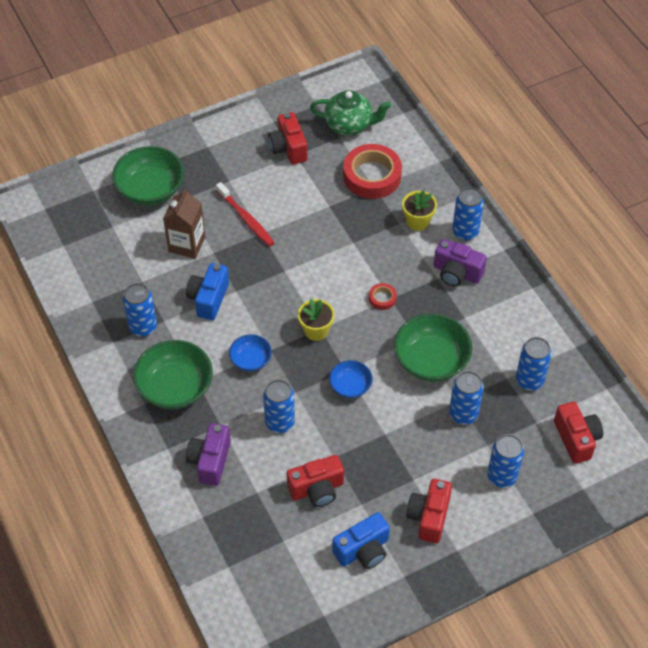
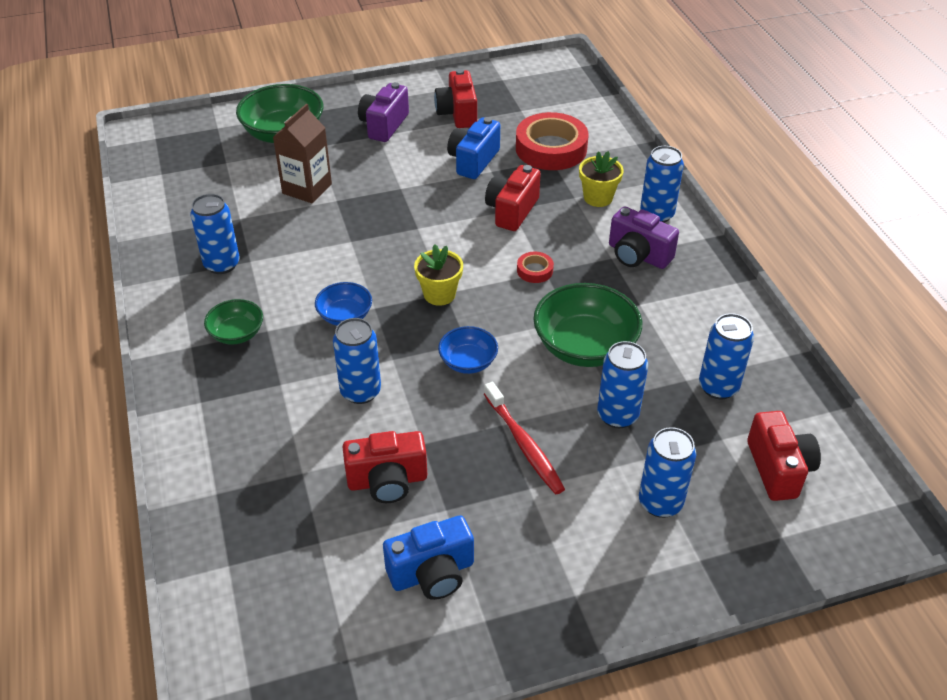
camera: 10 degrees right, 10 degrees down
(175, 388) = (237, 334): green bowl -> green bowl, size x0.55
(208, 299) = (314, 245): blue camera -> blue camera (473, 161)
(210, 461) = (251, 425): purple camera -> purple camera (384, 125)
(246, 219) = (386, 172): red toothbrush -> red toothbrush (524, 444)
(349, 125) = (535, 100): green teapot -> none
(429, 517) = (541, 541): red camera -> red camera (512, 211)

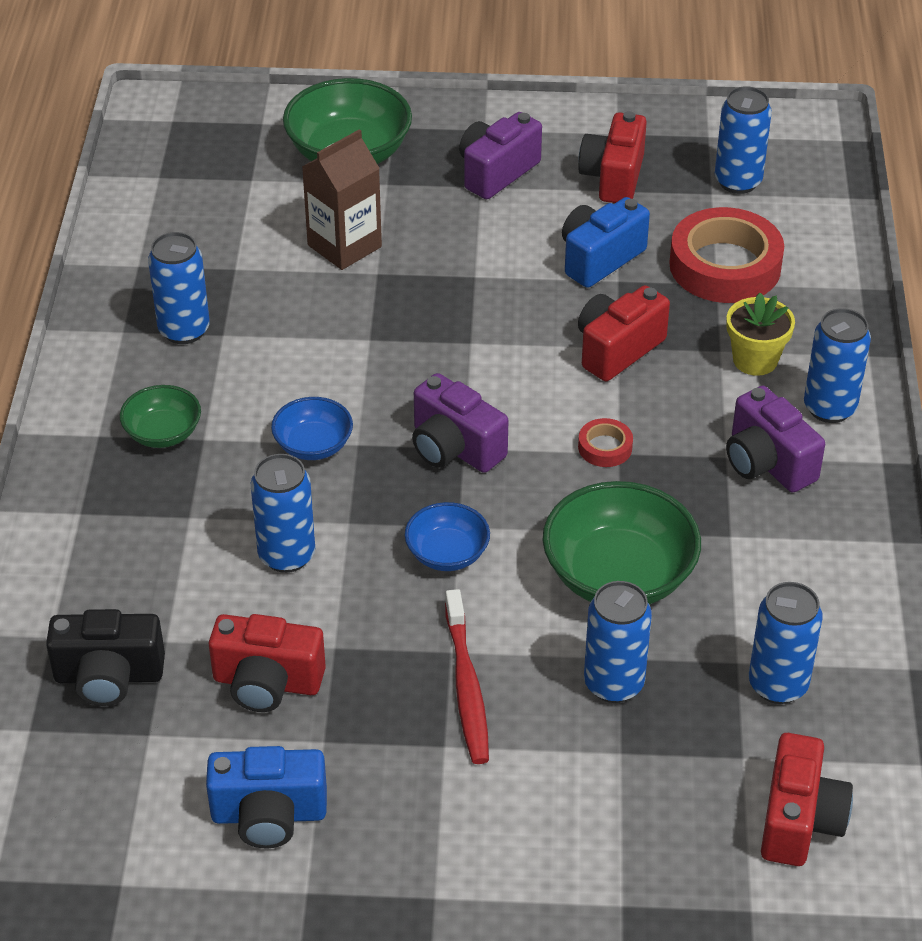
camera: 20 degrees right, 0 degrees up
(271, 509) = (109, 676): none -> black camera
(439, 294) = (454, 448): yellow flower pot -> purple camera
(660, 502) = (609, 816): blue can -> blue can (738, 181)

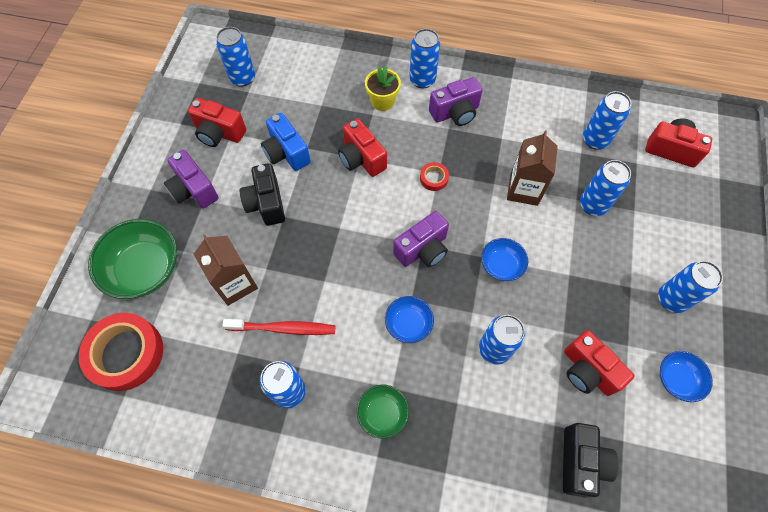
camera: 80 degrees left, 20 degrees up
(267, 683) = (587, 370): red camera -> red camera turned 120 degrees clockwise
(269, 815) = (677, 379): blue camera -> blue bowl
(431, 810) = (671, 299): none -> blue can
(466, 686) = (593, 270): red toothbrush -> red toothbrush (283, 328)
(494, 253) = (266, 203): none -> black camera
(618, 576) = (524, 189): green bowl -> brown carton
(725, 266) = (308, 98): red tape -> red tape (126, 353)

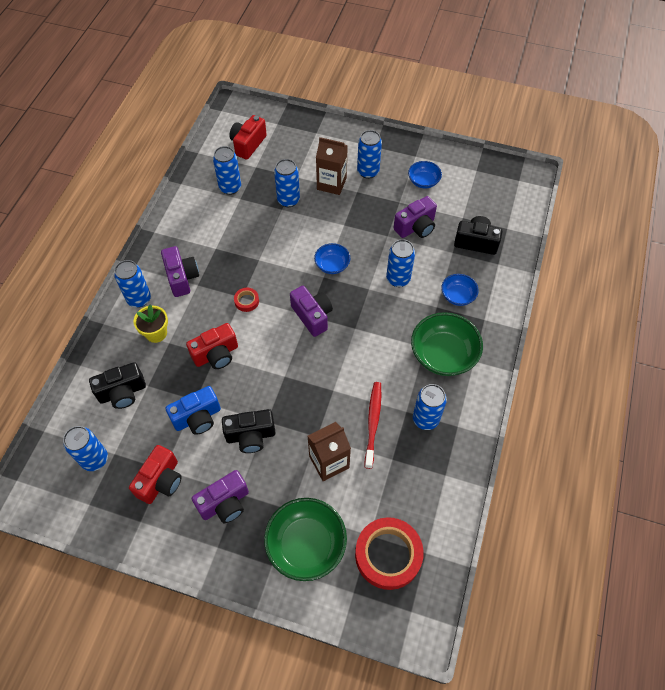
camera: 85 degrees left, 5 degrees down
(312, 86) = (122, 392): none -> black camera
(382, 413) = (443, 355): green bowl -> green bowl, size x1.82
(408, 324) = (375, 332): blue bowl -> blue bowl (457, 296)
(524, 189) = (268, 241): brown carton -> brown carton (331, 183)
(587, 370) = (416, 227): red camera -> purple camera

